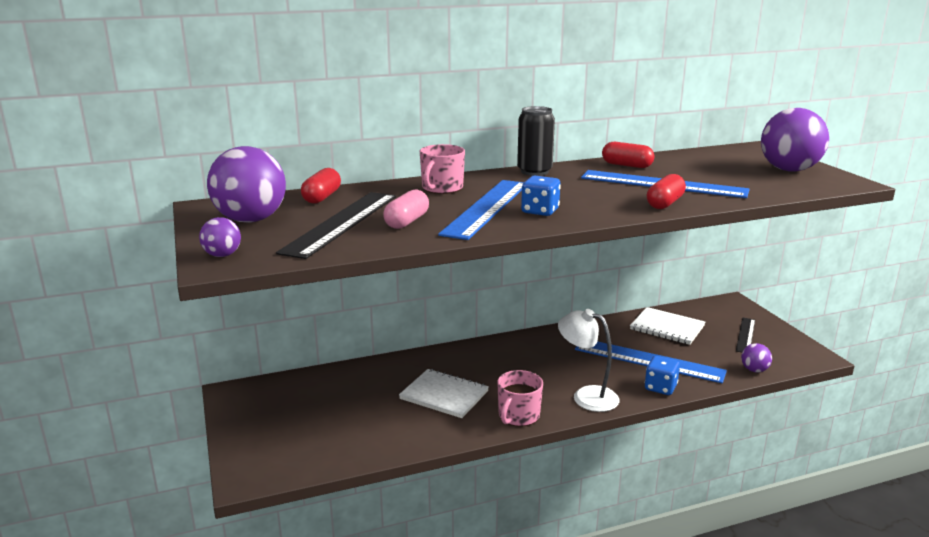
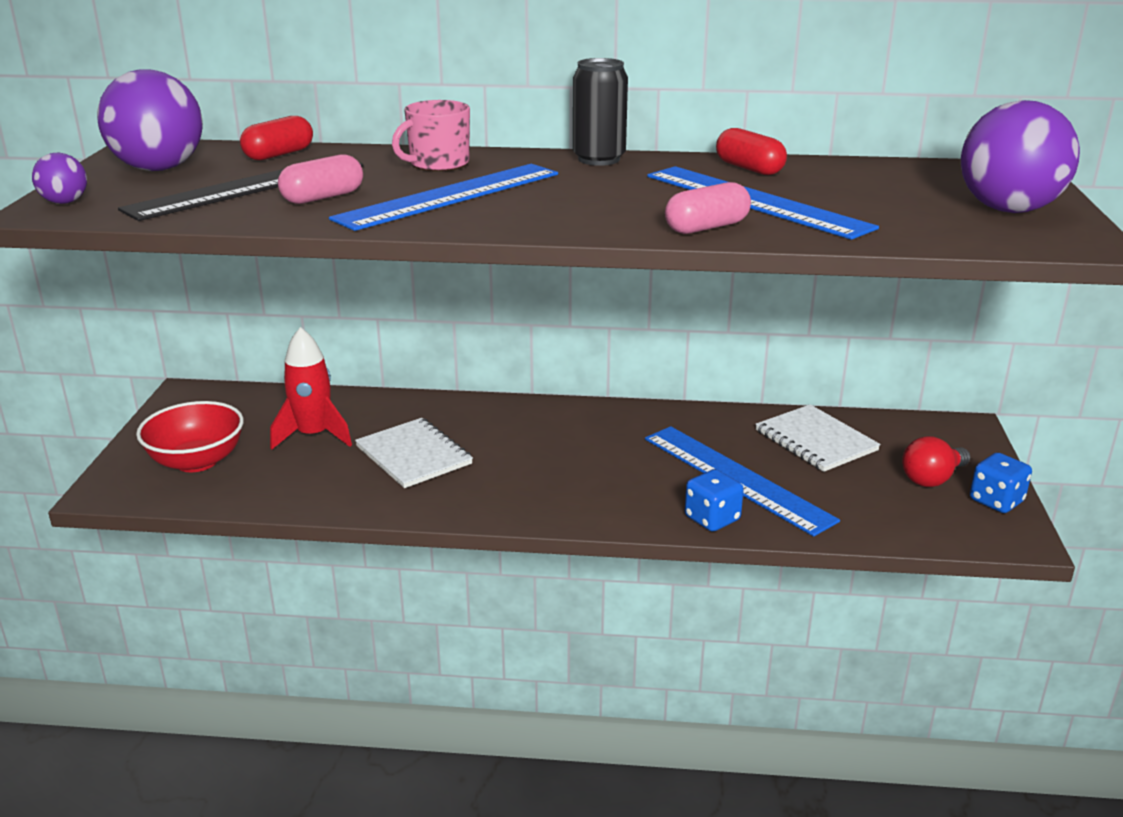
camera: 25 degrees right, 5 degrees up
(294, 439) = (197, 461): none -> red bowl
(361, 399) = (313, 436): none -> red rocket
(518, 416) = (477, 504): pink mug -> none
(540, 211) = (510, 211): blue dice -> blue dice (996, 501)
(586, 396) = (594, 503): white lamp -> none
(665, 203) = (706, 227): red capsule -> pink capsule
(745, 335) = (932, 479): black ruler -> red light bulb
(754, 370) = (887, 531): purple ball -> none

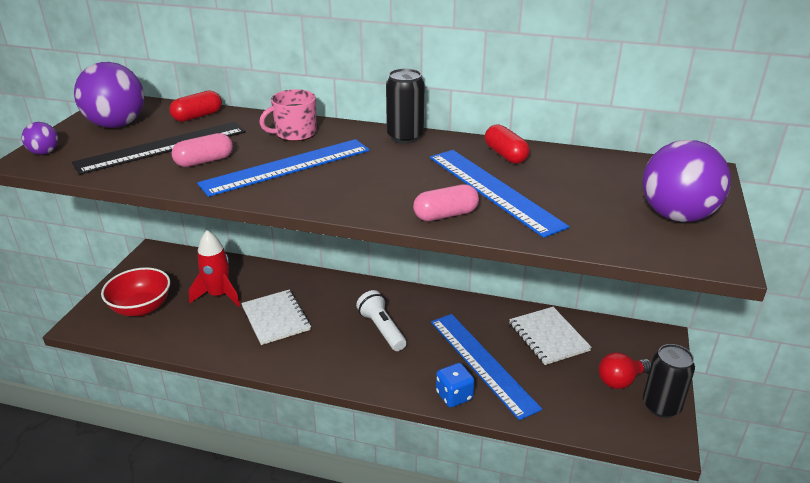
camera: 10 degrees right, 5 degrees up
(577, 453) = (382, 329): none -> white flashlight
(996, 501) = (661, 406): blue dice -> black can

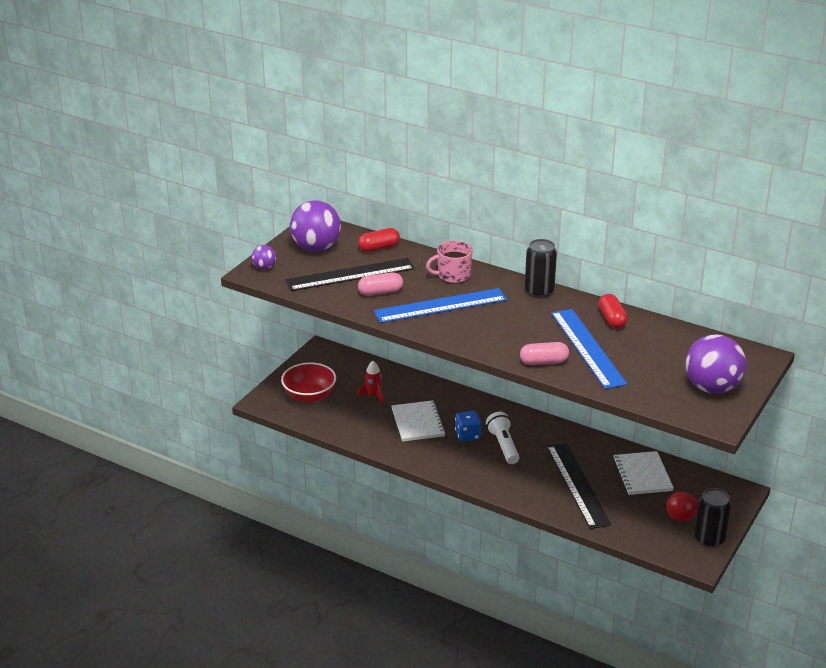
camera: 15 degrees right, 0 degrees up
(219, 295) = (373, 396): red rocket -> red rocket, size x0.65
(454, 396) = (545, 504): blue dice -> blue dice (467, 435)
(482, 363) = (577, 485): blue ruler -> black ruler

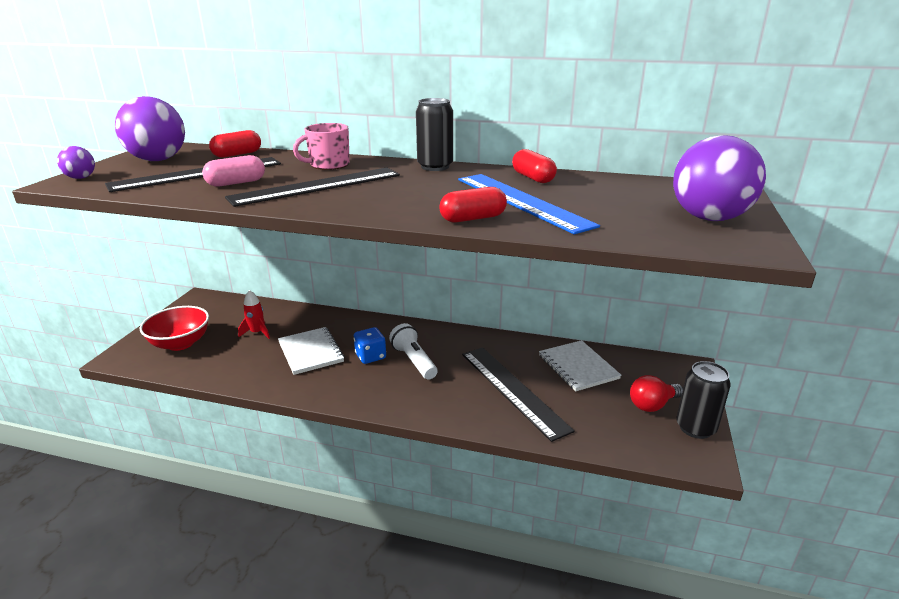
camera: 15 degrees left, 5 degrees down
(440, 306) = (317, 186): blue ruler -> black ruler
(543, 362) = (473, 218): pink capsule -> red capsule

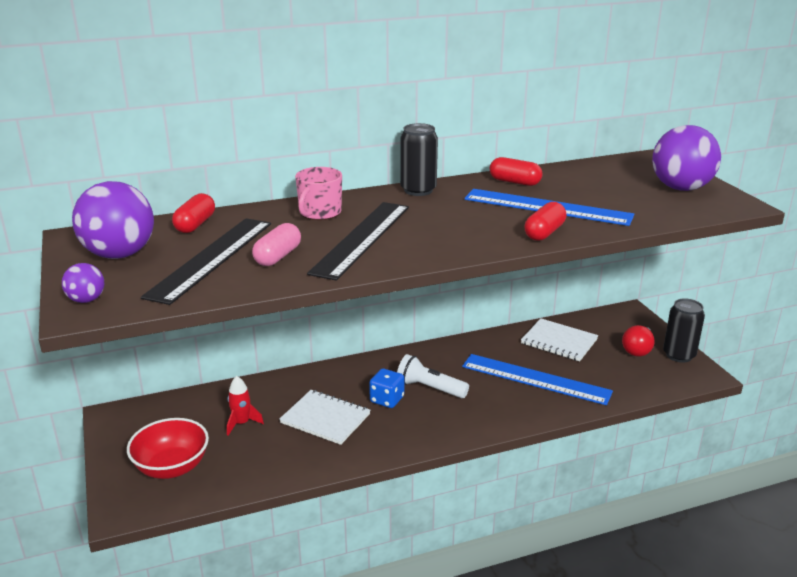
camera: 35 degrees left, 0 degrees up
(513, 390) = (535, 379): black ruler -> blue ruler

